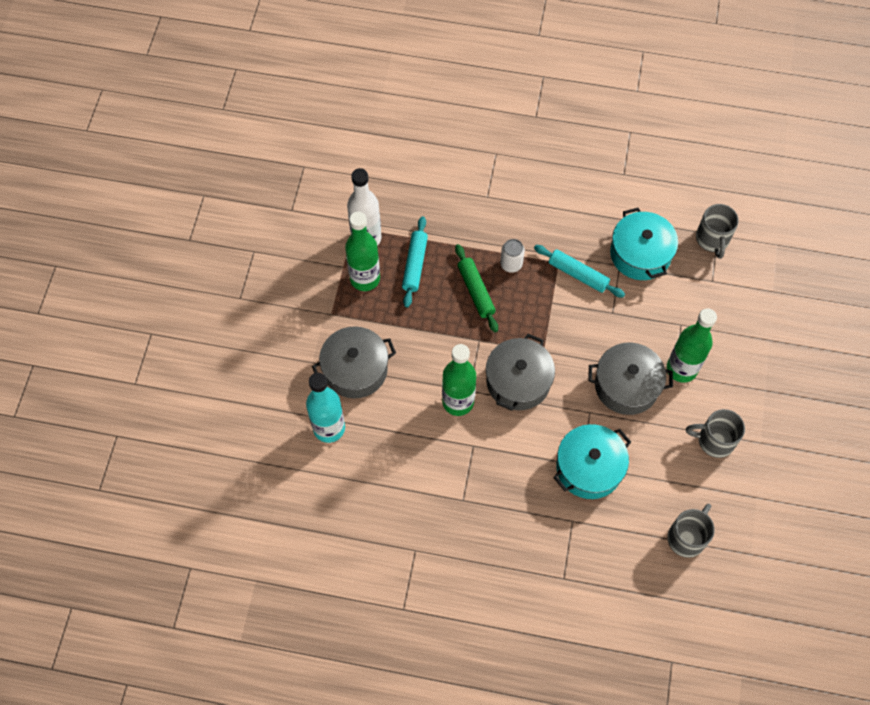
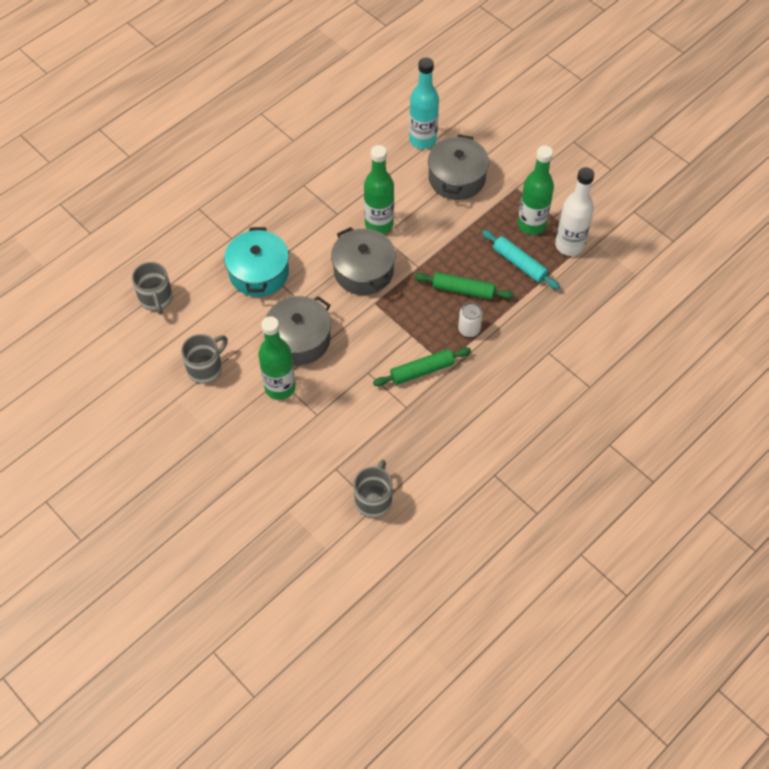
camera: 125 degrees right, 5 degrees down
(578, 274) = (422, 371): turquoise rolling pin -> green rolling pin
(640, 254) = (404, 430): turquoise pot -> none
(712, 239) = (374, 499): grey mug -> grey mug turned 75 degrees clockwise

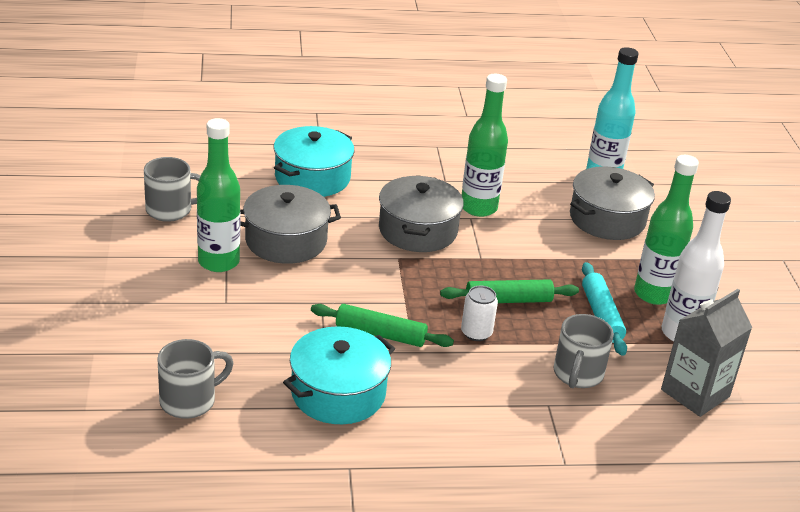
camera: 35 degrees right, 25 degrees down
(156, 298) = (195, 144): grey mug -> grey mug (577, 374)
(441, 430) = (338, 393): none -> turquoise pot
(463, 290) = (508, 300): green rolling pin -> green rolling pin turned 60 degrees counterclockwise
(609, 286) = (695, 393): none -> grey carton

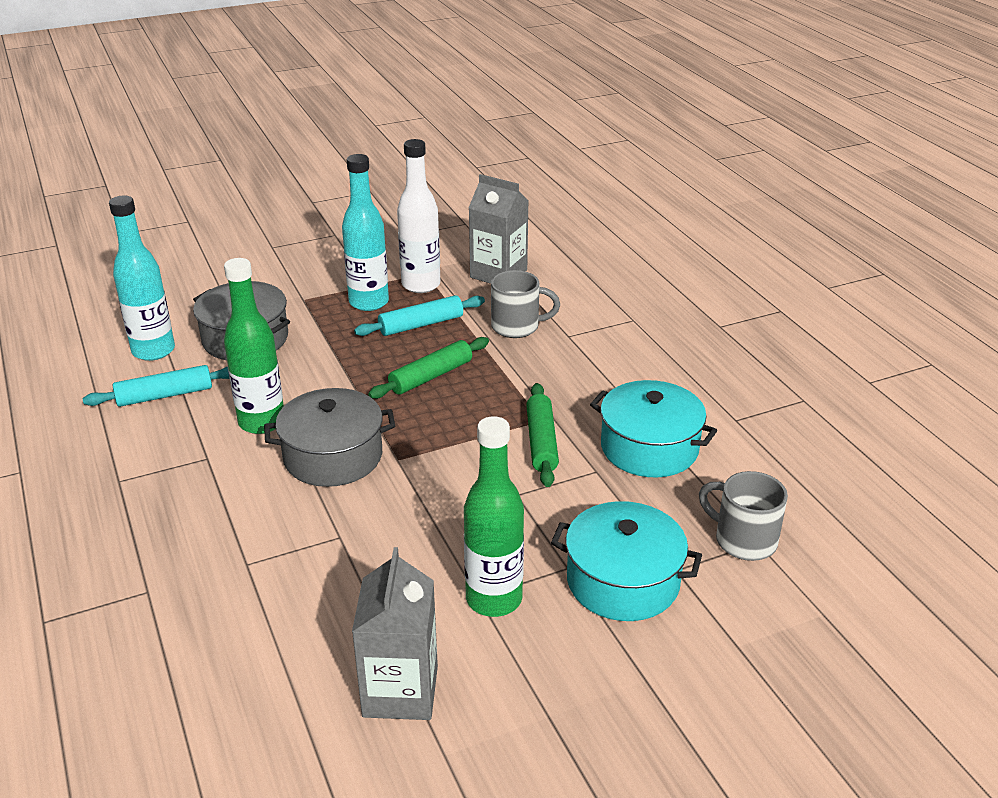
camera: 105 degrees left, 0 degrees up
(170, 210) = (400, 691): grey mug -> grey carton
(286, 240) = (413, 554): grey pot -> none
(312, 177) = (247, 572): turquoise pot -> turquoise pot (623, 581)
(476, 333) = (497, 386): white can -> none
(508, 300) = (431, 376): green rolling pin -> green rolling pin turned 75 degrees clockwise
(534, 173) = (165, 395): none -> turquoise rolling pin
(653, 294) = (369, 302): green bottle -> turquoise bottle

